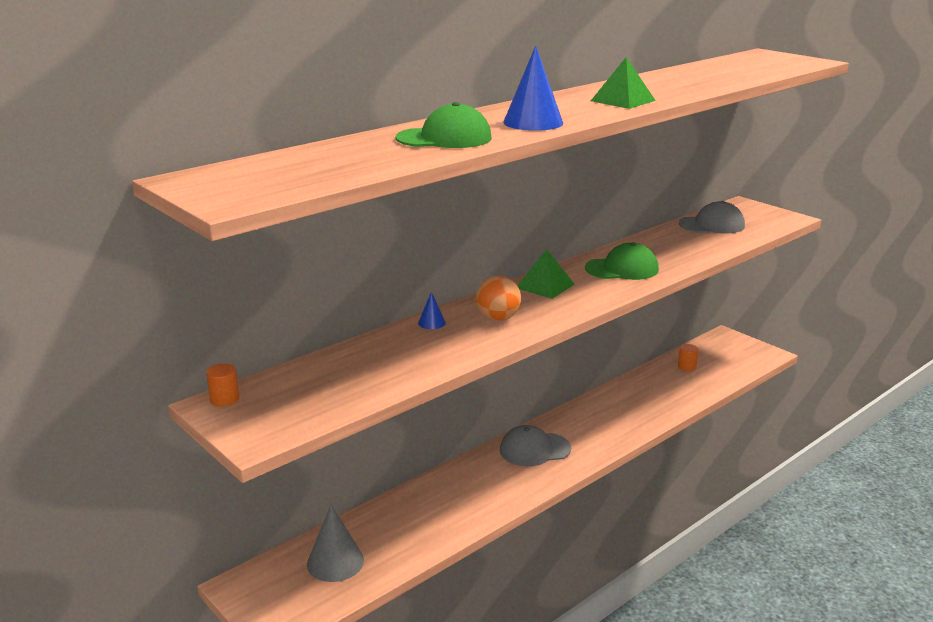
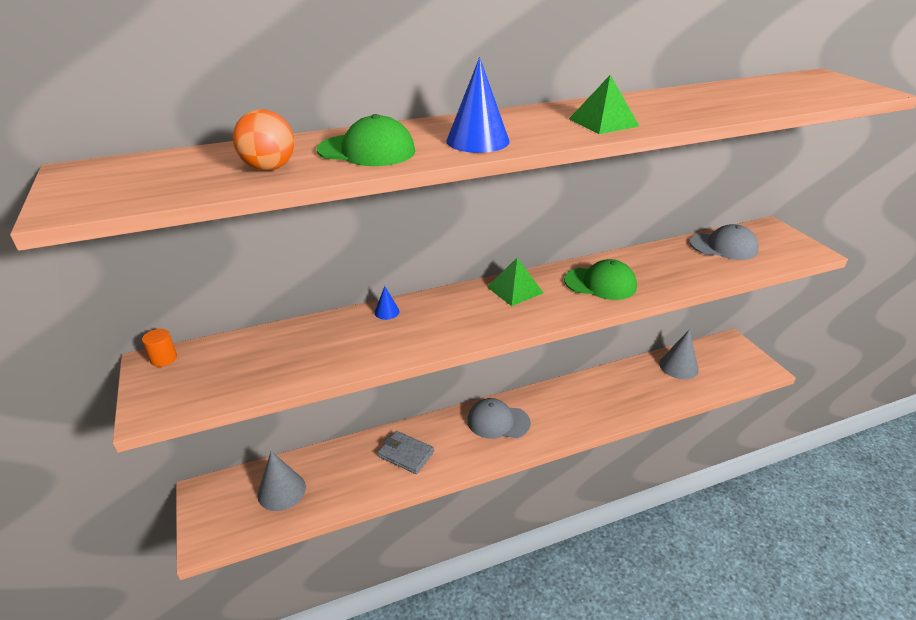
camera: 20 degrees right, 10 degrees up
(454, 498) = (406, 454): none -> grey wallet
(498, 318) = (446, 319): orange ball -> orange ball (269, 168)
(686, 366) = (678, 366): orange cylinder -> grey cone

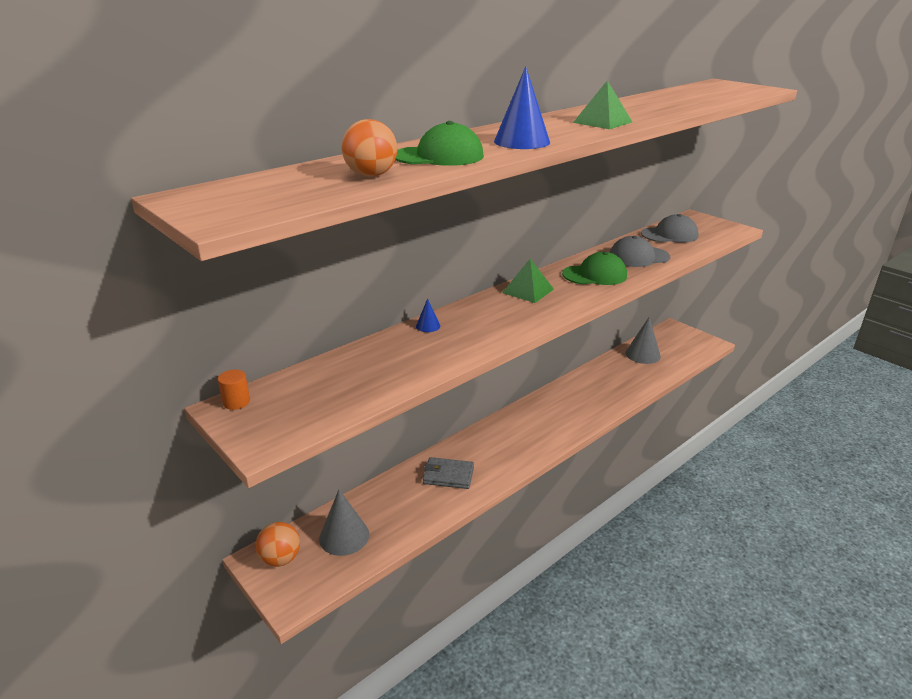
camera: 20 degrees left, 5 degrees down
(219, 497) = (280, 559): none -> orange ball
(498, 421) = (516, 430): grey cap -> grey cap (638, 257)

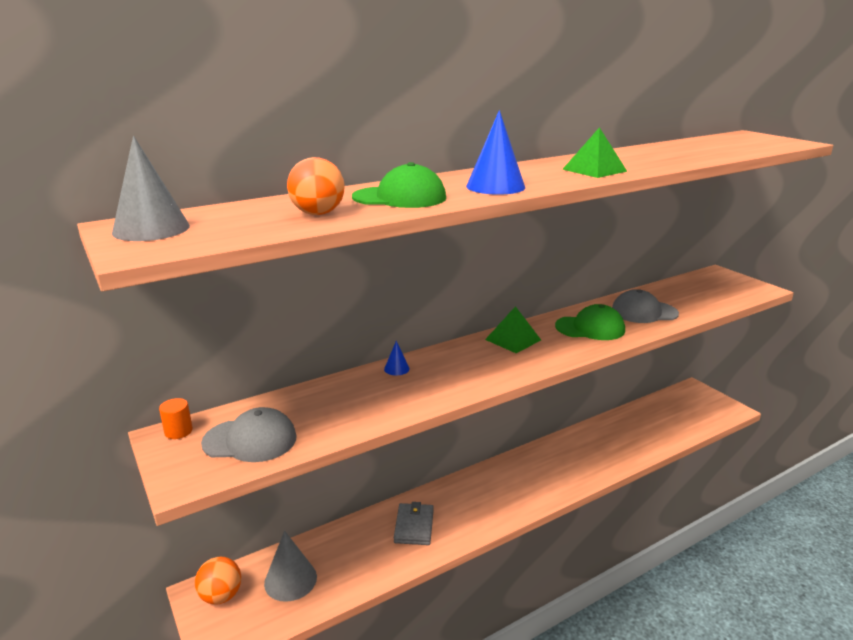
camera: 10 degrees right, 5 degrees down
(448, 475) = (414, 526): grey wallet -> grey wallet turned 75 degrees clockwise
(643, 354) = (653, 415): grey cone -> grey cone (151, 229)
(669, 235) = (685, 290): grey cap -> grey cap (250, 440)

